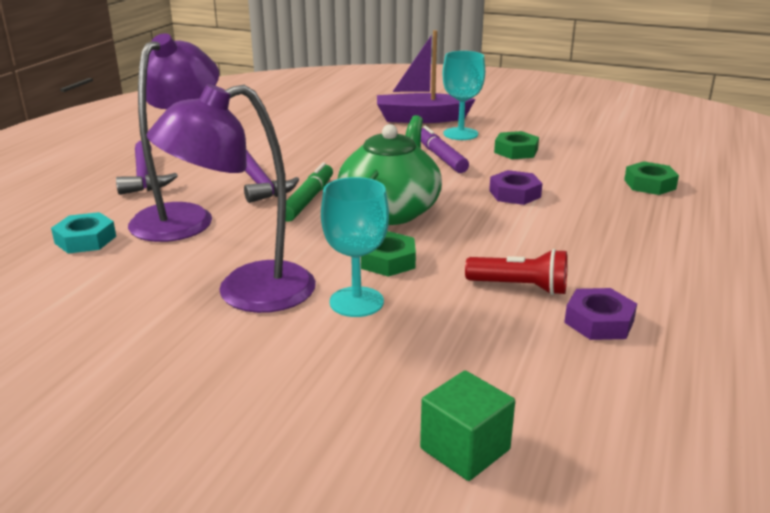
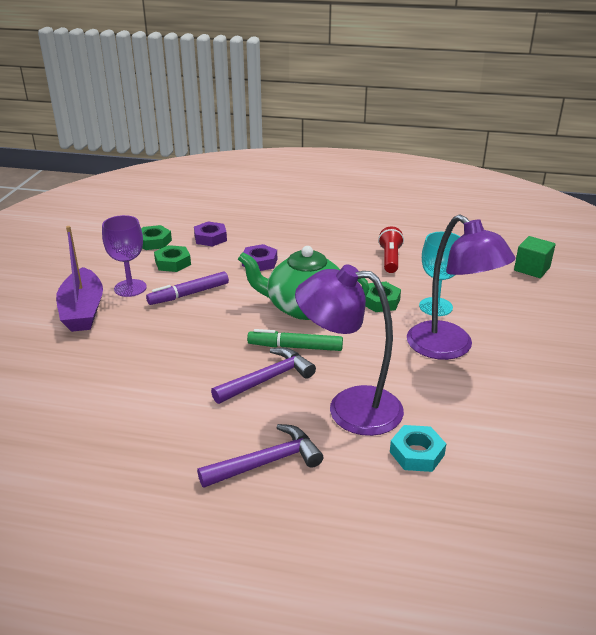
camera: 100 degrees left, 5 degrees up
(460, 134) = (130, 288): turquoise goblet -> purple goblet
(599, 321) = (412, 240): purple nut -> purple nut (210, 238)
(649, 184) = (232, 219): green nut -> green nut (153, 242)

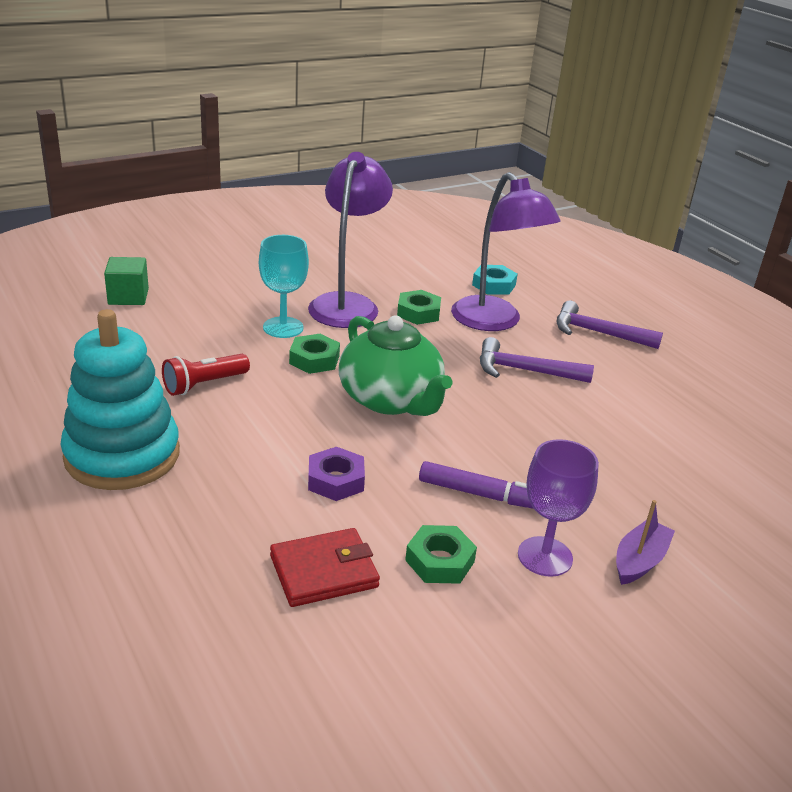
camera: 135 degrees left, 0 degrees up
(83, 311) = (639, 561): purple boat -> purple boat, size x0.59
(153, 242) = (412, 631): green nut -> green nut (418, 313)
(210, 238) = (324, 571): purple nut -> red wallet
(295, 347) = (462, 376): green marker -> none
(349, 224) = (122, 455): none -> turquoise stacking toy

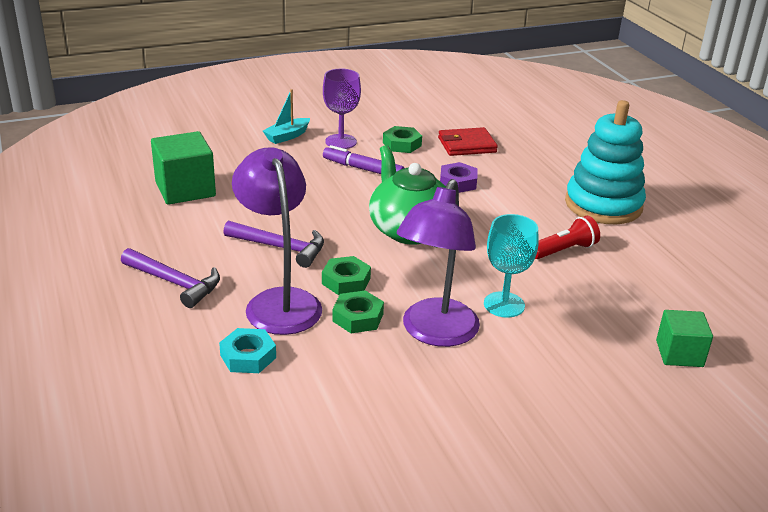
camera: 170 degrees left, 0 degrees up
(314, 359) = (472, 268): green nut -> green nut (346, 281)
(639, 561) = (287, 136): purple boat -> turquoise boat
(692, 439) = (185, 189): none -> green cube

